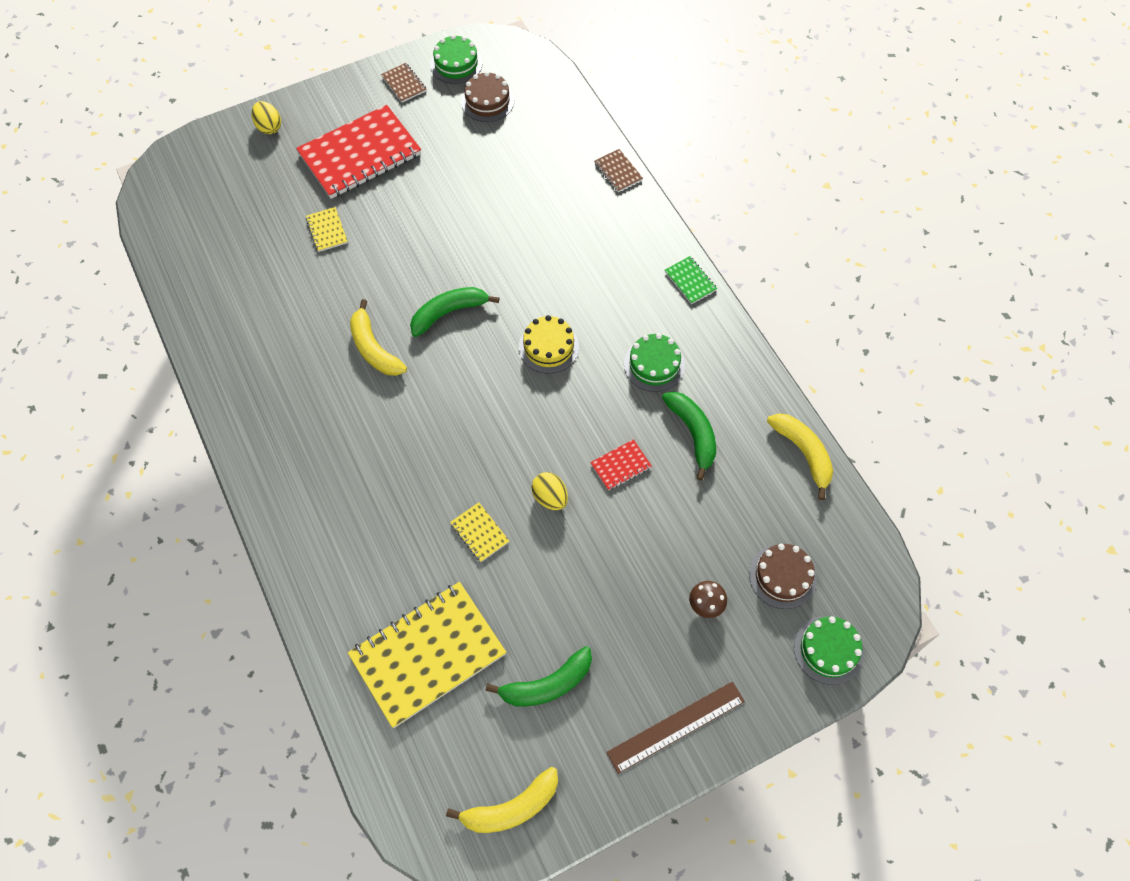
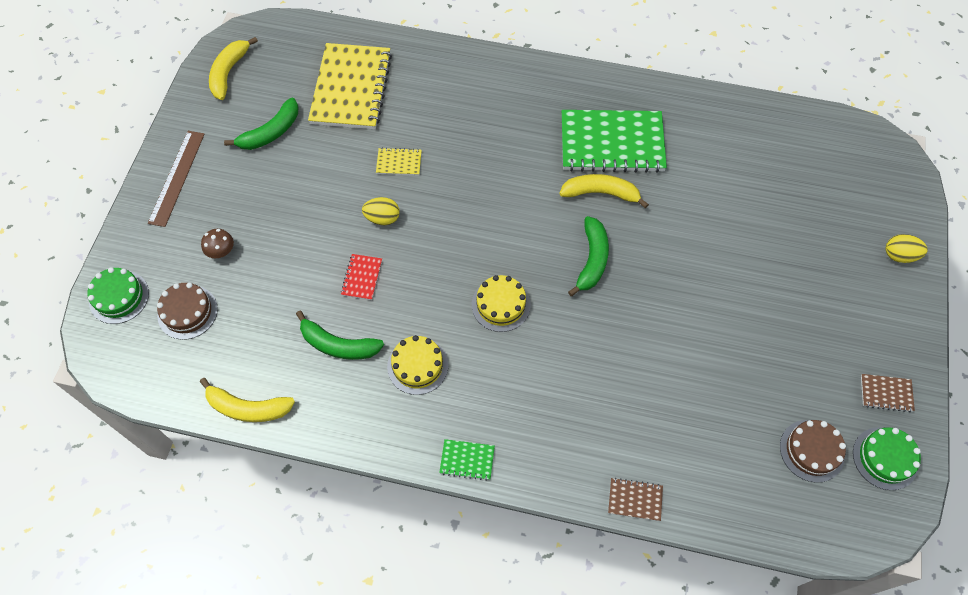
camera: 130 degrees right, 0 degrees up
(309, 375) = (612, 143): none -> green notebook
(327, 230) = (744, 229): yellow notebook -> none
(360, 154) = (815, 302): red notebook -> none
(547, 684) = (271, 132): green banana -> green banana turned 150 degrees counterclockwise
(654, 365) = (417, 366): green cake -> yellow cake

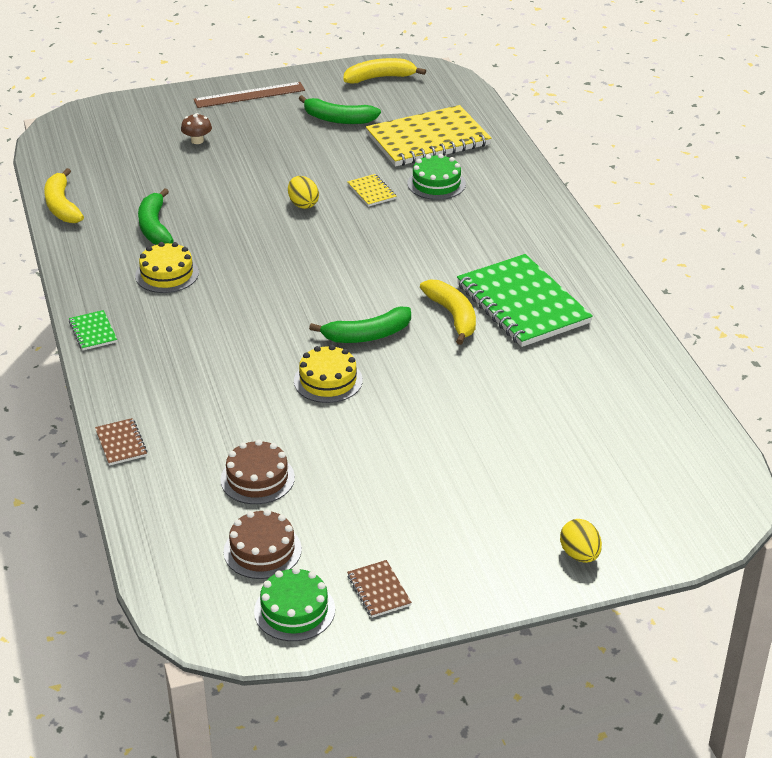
camera: 60 degrees right, 25 degrees down
(119, 297) = (115, 113): green cake -> green cake (436, 183)
(187, 312) = (127, 147): brown cake -> brown cake (257, 478)
(362, 278) = (231, 215): red notebook -> none
(501, 304) = (268, 298): yellow cake -> yellow cake (328, 380)

